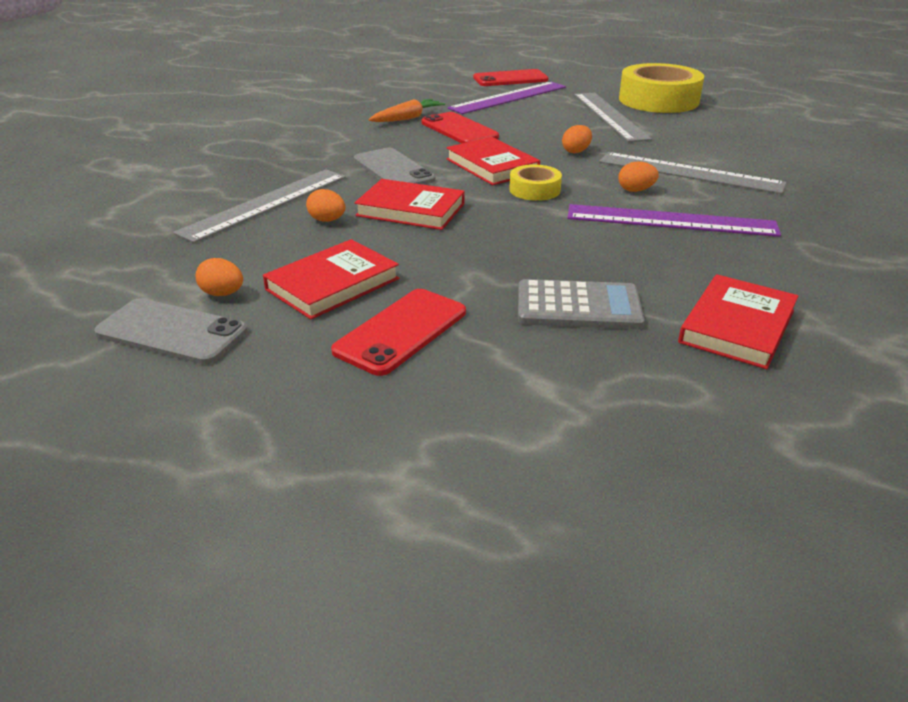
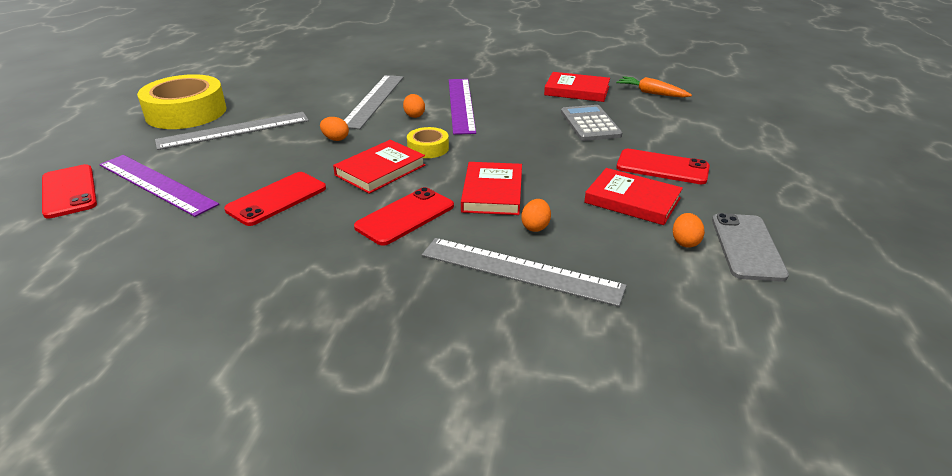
camera: 105 degrees left, 0 degrees up
(393, 170) = (405, 216): grey phone -> red phone
(407, 118) = (232, 238): orange carrot -> orange carrot (651, 93)

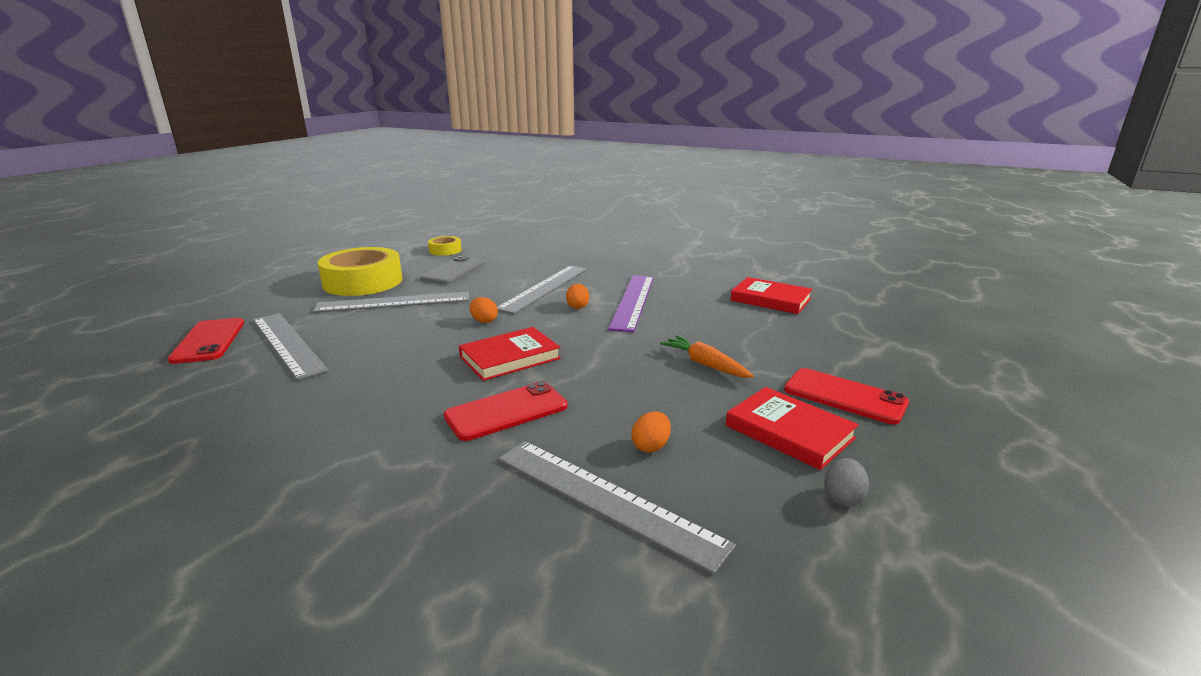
camera: 15 degrees right, 10 degrees down
(156, 184) = (288, 344): purple ruler -> grey ruler
(277, 199) = (387, 373): red phone -> none
(428, 148) = (573, 341): yellow tape -> yellow tape (445, 250)
(492, 192) = (619, 398): red book -> none
(590, 124) = (771, 336): grey calculator -> none
(651, 93) = (860, 310): orange carrot -> orange carrot (705, 364)
(685, 242) = (843, 498): orange egg -> grey egg
(747, 247) = (933, 520): grey phone -> grey phone (453, 271)

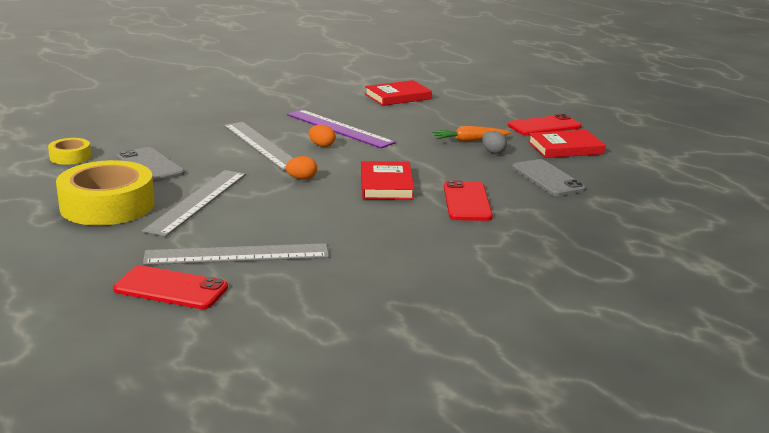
camera: 60 degrees left, 0 degrees up
(605, 499) = (586, 200): grey ruler -> none
(651, 446) = (547, 178): orange egg -> grey phone
(843, 498) = (628, 158): grey egg -> grey egg (493, 152)

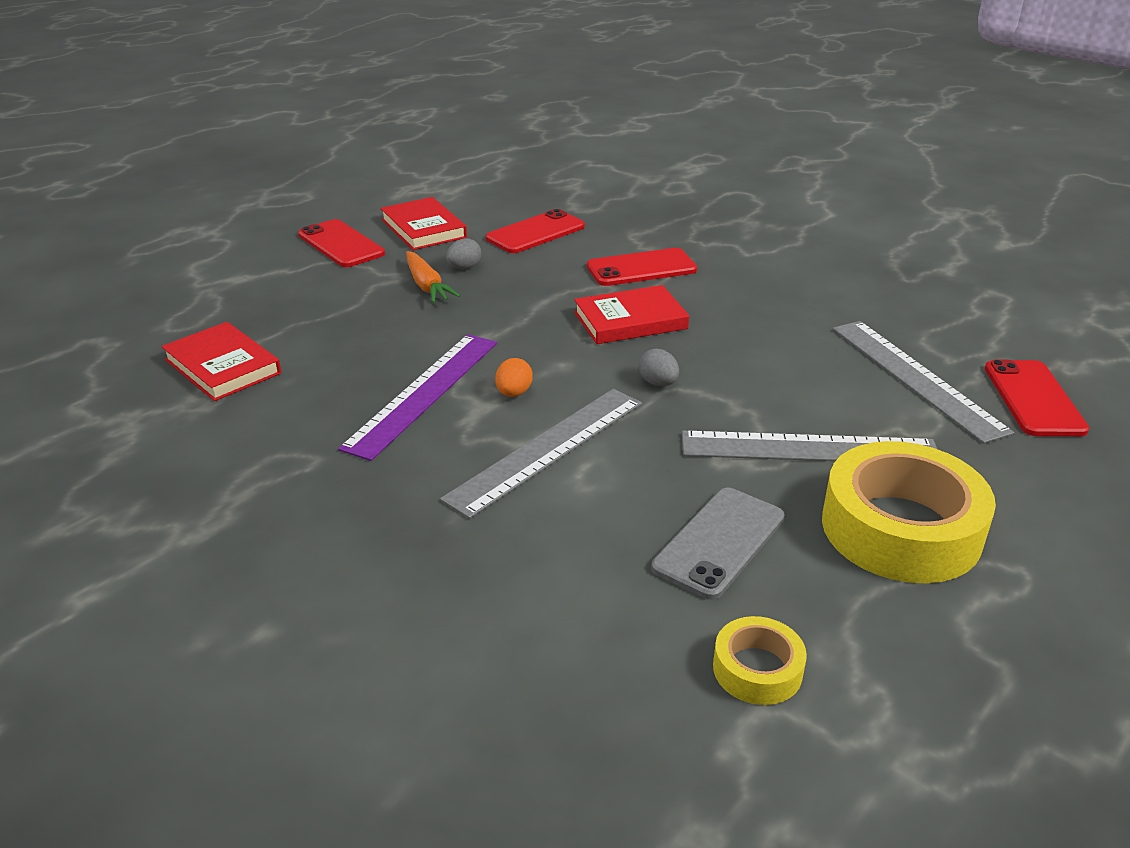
camera: 105 degrees left, 10 degrees up
(301, 178) = (658, 383): orange egg -> grey egg
(547, 178) = (535, 232): grey phone -> red phone

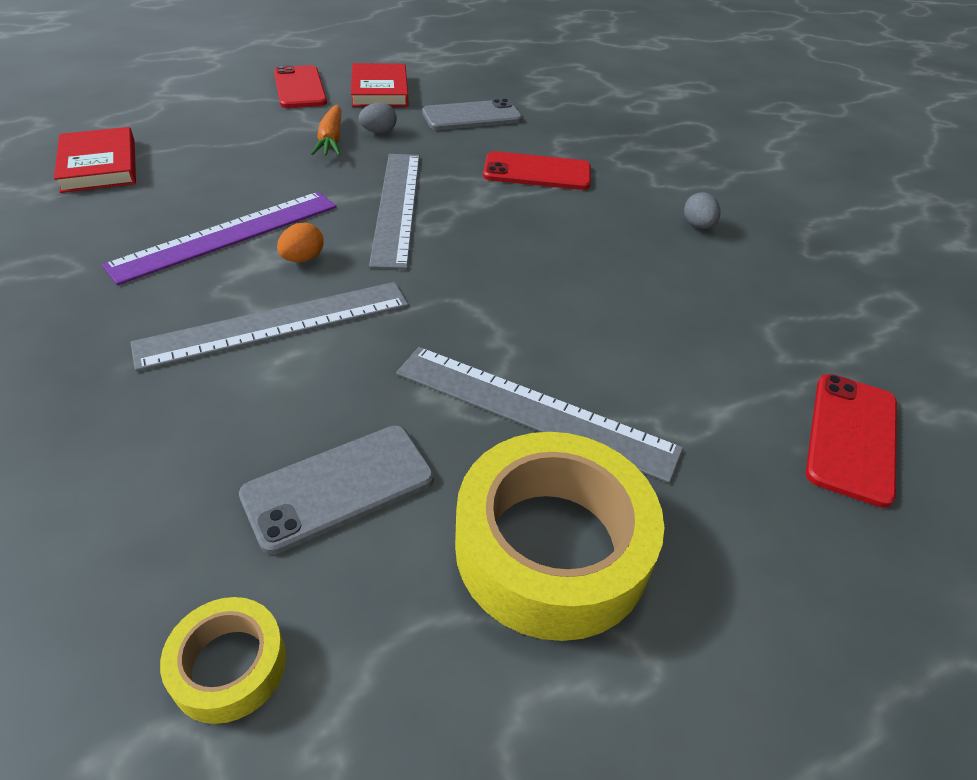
camera: 20 degrees right, 10 degrees up
(535, 232) = (471, 116): red phone -> grey phone
(630, 320) = (478, 219): red book -> none
(658, 383) = (445, 289): grey egg -> grey egg (698, 226)
(915, 378) = (725, 367): grey ruler -> grey ruler (396, 206)

